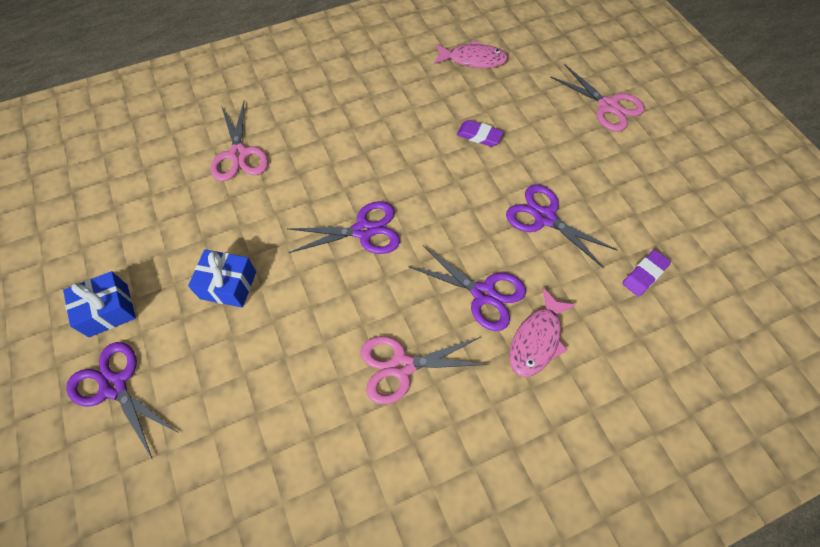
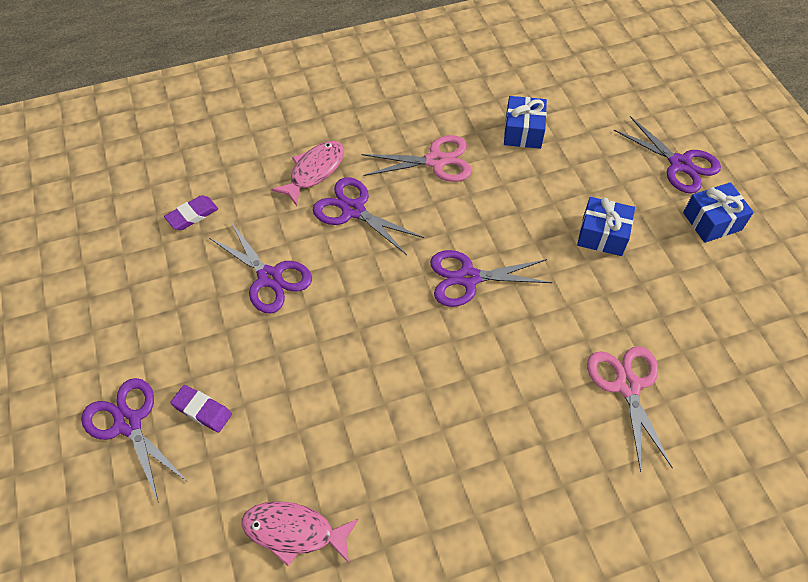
camera: 175 degrees left, 5 degrees down
(295, 422) = (523, 132): none -> blue gift
(479, 136) = (317, 389): purple eraser -> purple eraser (202, 410)
(608, 106) = (128, 423): pink scissors -> purple scissors

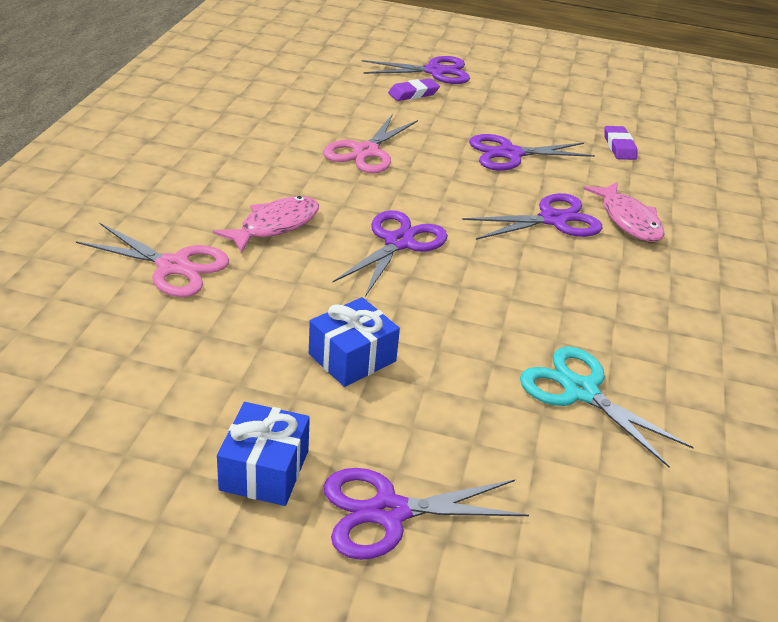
camera: 120 degrees right, 20 degrees down
(294, 532) = (280, 91): pink fish -> pink fish (275, 225)
(436, 161) = (582, 298): pink scissors -> pink scissors (366, 152)
(523, 132) = (580, 391): blue gift -> turquoise scissors

